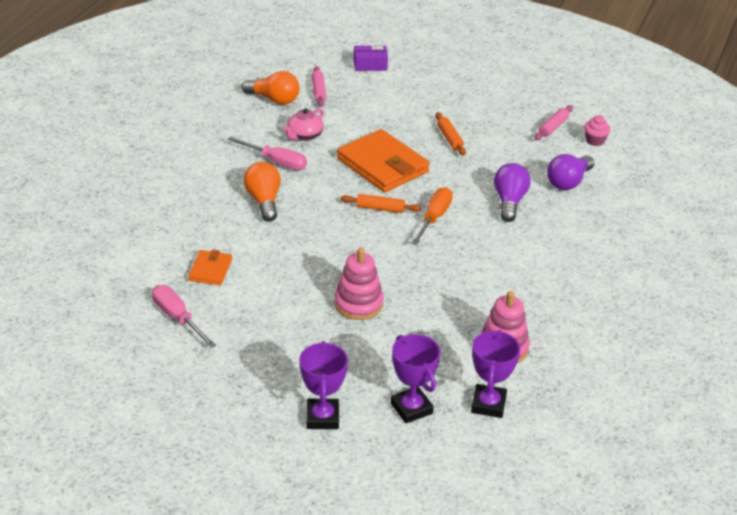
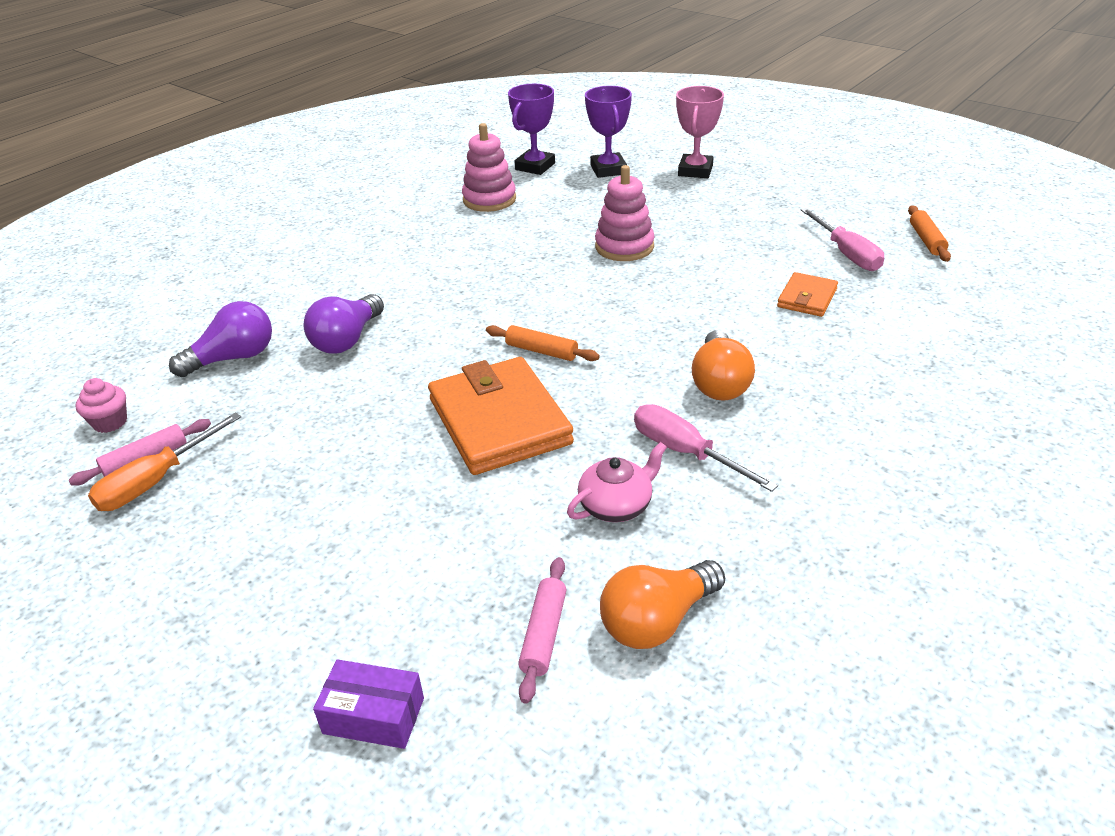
camera: 160 degrees left, 0 degrees up
(274, 99) = (657, 621): orange light bulb -> orange light bulb turned 75 degrees counterclockwise
(322, 417) = (695, 171): purple trophy -> pink trophy
(434, 218) = (472, 329): orange screwdriver -> orange screwdriver (156, 481)
(449, 138) = (347, 460): orange rolling pin -> orange rolling pin (926, 240)

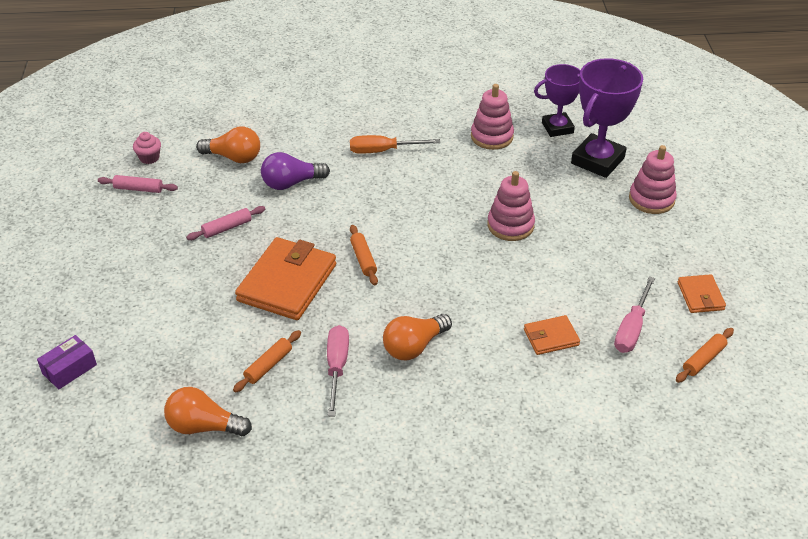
camera: 45 degrees right, 5 degrees up
(156, 481) = (129, 203): orange screwdriver -> orange screwdriver (383, 151)
(234, 358) = (234, 157): purple light bulb -> orange light bulb
(373, 715) = (69, 369): purple box -> purple box turned 75 degrees clockwise
(543, 634) = (160, 393): pink rolling pin -> pink rolling pin (227, 228)
(608, 169) = (597, 160): purple trophy -> purple trophy, size x1.54
(616, 505) = (268, 365): pink teapot -> orange rolling pin
(695, 171) = (651, 199): pink trophy -> pink stacking toy
(845, 206) = (700, 296): none -> orange wallet

